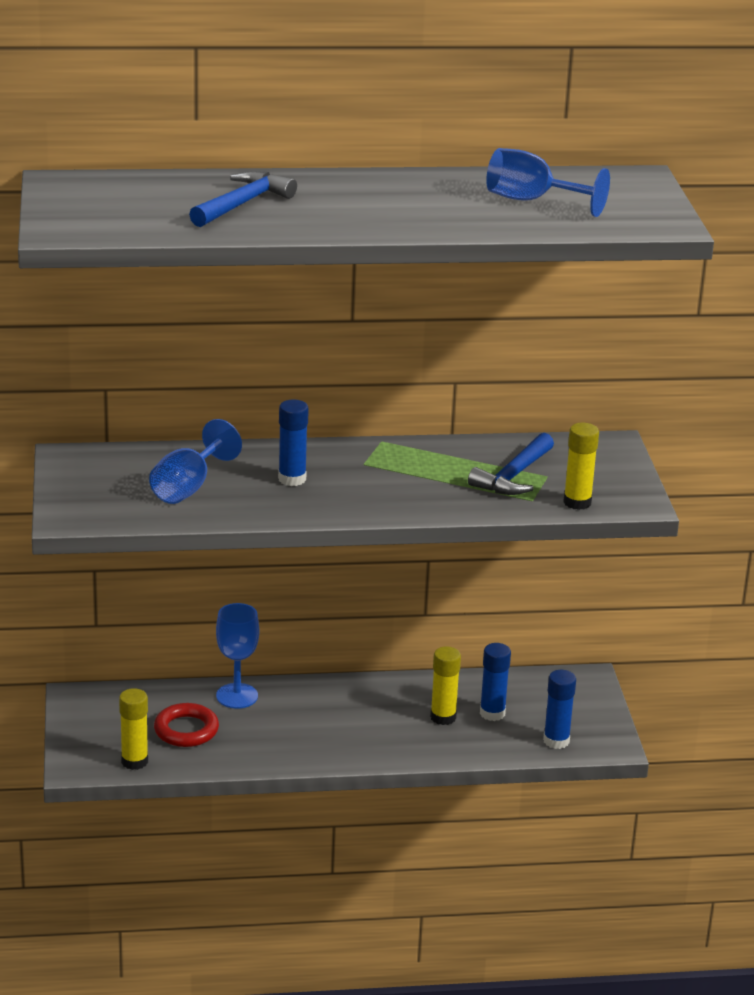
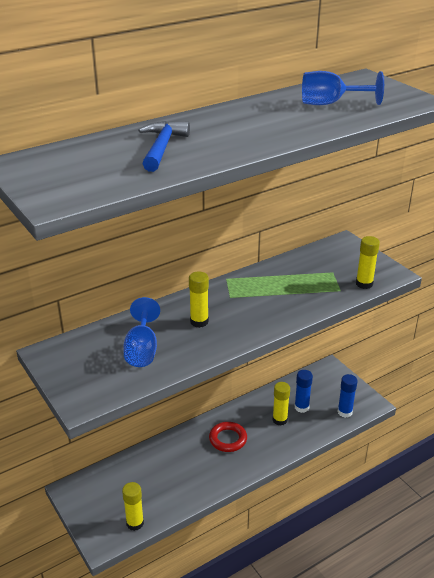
camera: 25 degrees left, 5 degrees up
(186, 730) = (150, 486): red ring -> red ring (228, 439)
(237, 696) = (162, 450): blue goblet -> none
(292, 479) = (199, 322): blue glue stick -> yellow glue stick
(513, 476) = (316, 278): blue hammer -> none

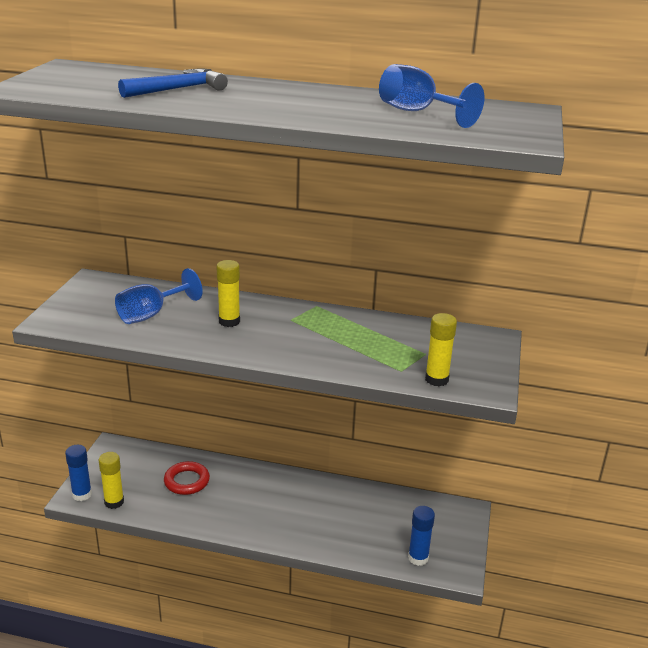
camera: 45 degrees right, 5 degrees down
(228, 439) = (275, 498): red ring -> red ring (187, 481)
(280, 420) = (344, 517): yellow glue stick -> none
(301, 407) = (381, 523): blue glue stick -> blue glue stick (82, 494)

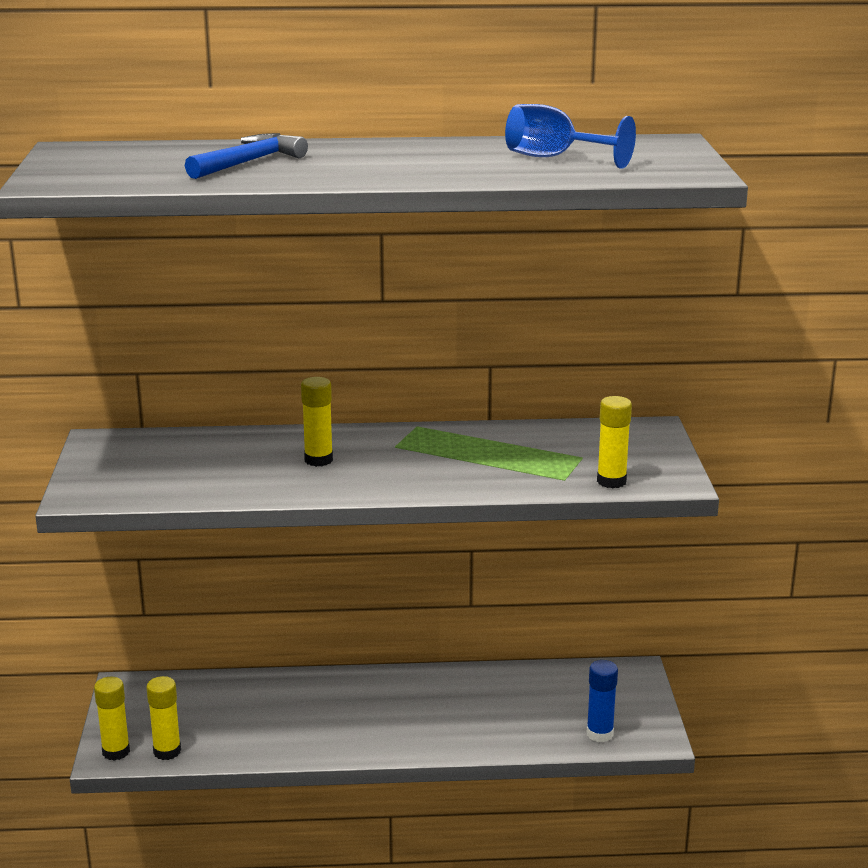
camera: 15 degrees left, 5 degrees down
(82, 494) = (116, 752): blue glue stick -> yellow glue stick
(151, 314) = (210, 468): blue goblet -> none
(187, 481) = (254, 708): red ring -> none

